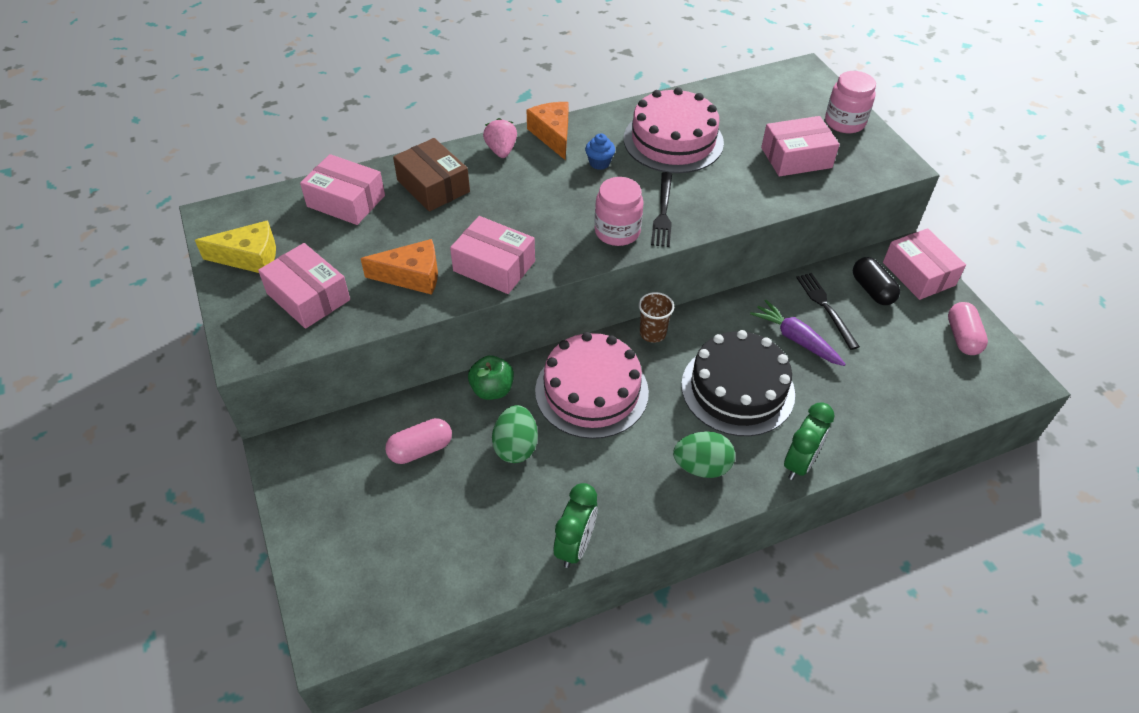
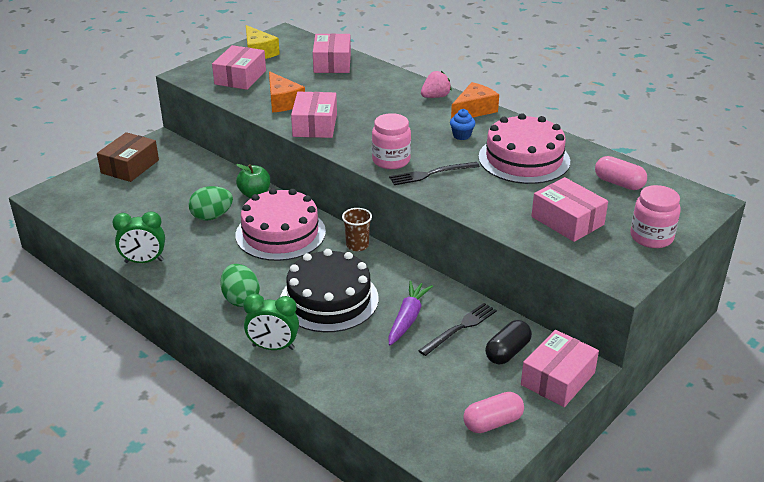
camera: 65 degrees right, 15 degrees down
(420, 449) = (189, 183): pink capsule -> pink capsule (619, 183)
(433, 186) = (373, 85): brown box -> brown box (130, 166)

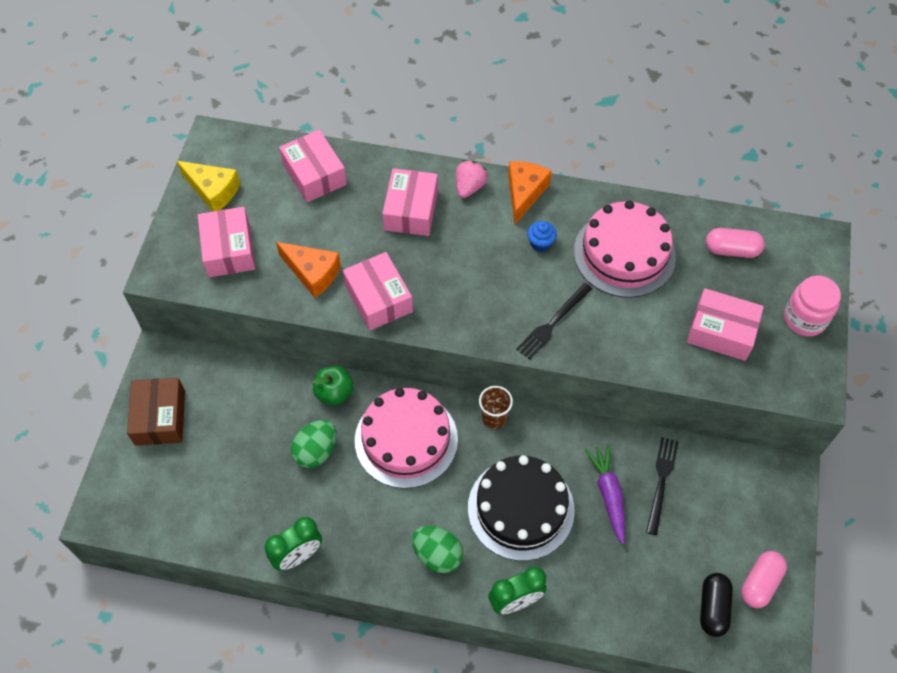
camera: 30 degrees left, 25 degrees up
(391, 160) = (499, 320): pink jar -> none
(507, 352) = (719, 490): black capsule -> black capsule (713, 608)
(558, 379) = (779, 500): pink box -> pink box (411, 210)

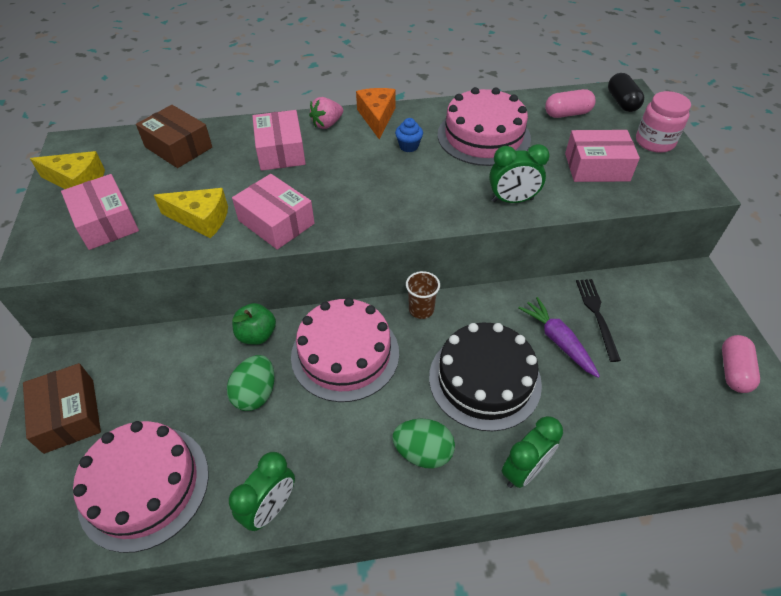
camera: 20 degrees left, 10 degrees down
(206, 501) = (144, 486): none -> pink cake
(312, 273) = (201, 219): orange cheese -> yellow cheese
(314, 174) = (178, 147): pink box -> brown box
(469, 187) = (327, 124): pink strawberry -> pink strawberry turned 135 degrees counterclockwise
(553, 323) = (450, 198): black fork -> none
(612, 345) = (512, 200): none -> green clock
(713, 608) = (709, 408): black capsule -> black capsule (622, 102)

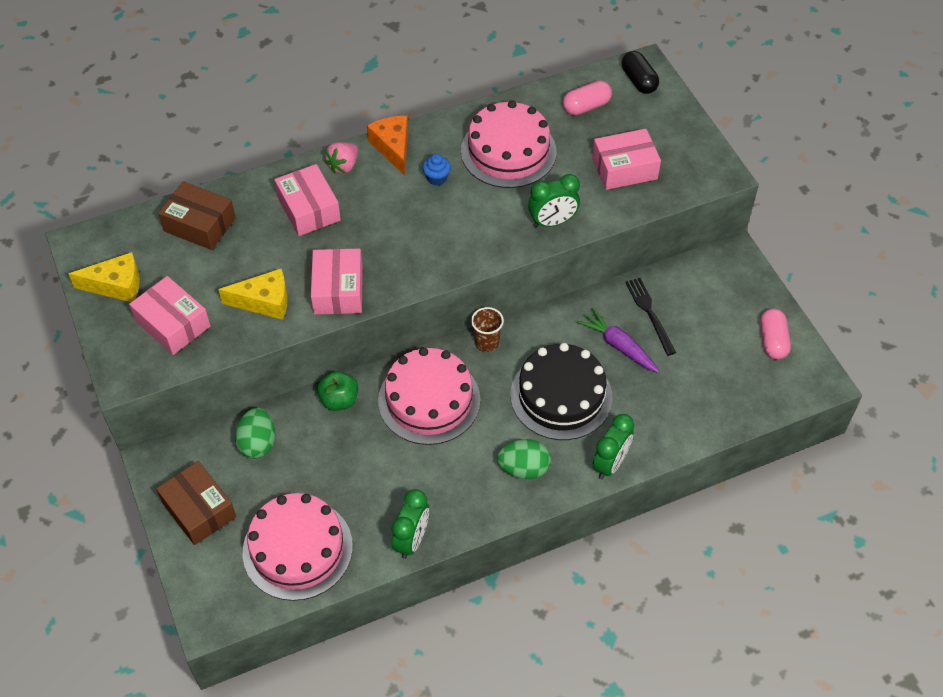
camera: 15 degrees left, 5 degrees up
(255, 394) = (361, 453): green egg -> green egg (258, 443)
(276, 222) = (338, 290): pink box -> pink box turned 60 degrees clockwise
(654, 142) = (676, 127): pink jar -> none

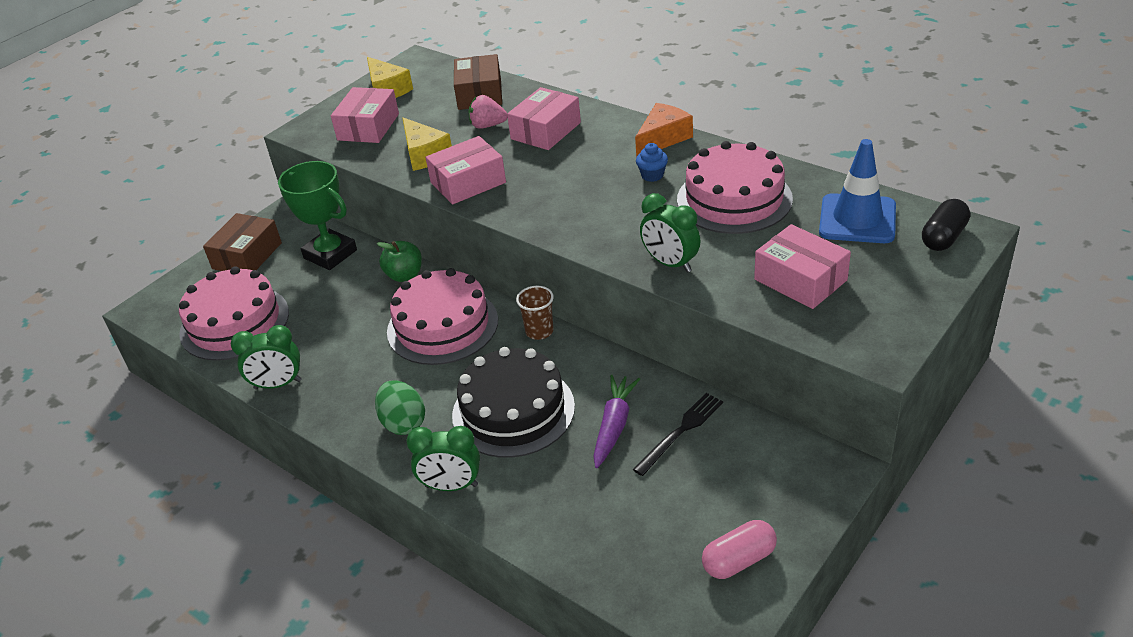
camera: 65 degrees right, 15 degrees down
(258, 443) = (330, 254): green egg -> green trophy
(343, 166) = (613, 125): pink strawberry -> pink strawberry (487, 125)
(586, 106) = (857, 219): pink capsule -> blue traffic cone

